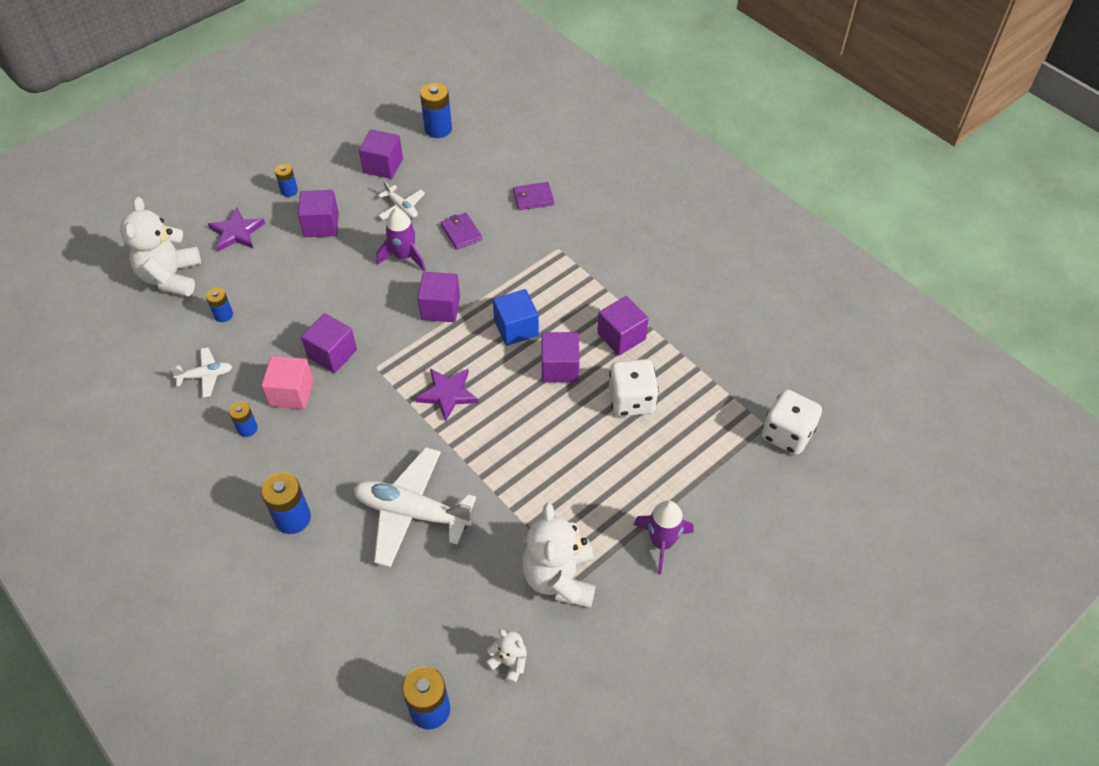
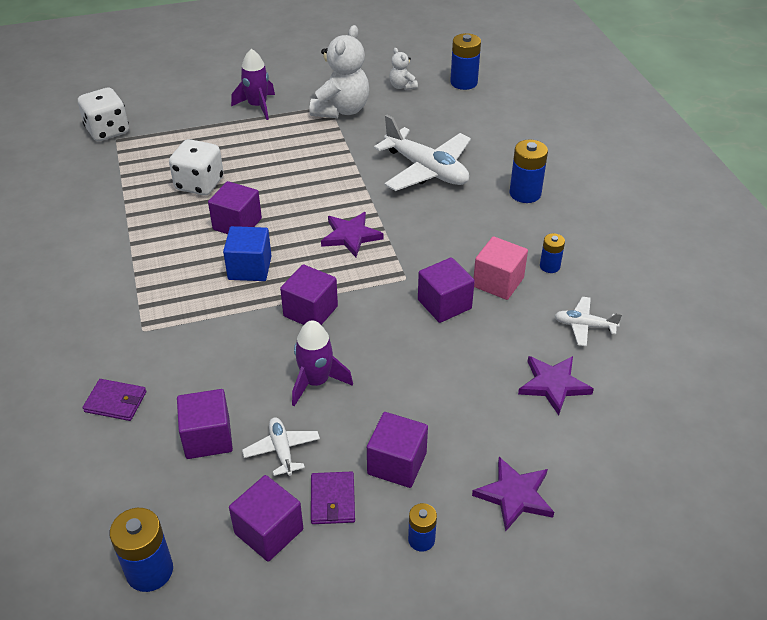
camera: 155 degrees left, 10 degrees down
(171, 277) = (614, 458): white teddy bear -> none
(223, 315) = (553, 385): blue battery -> purple star
(461, 232) = (232, 388): purple wallet -> purple wallet (332, 500)
(621, 336) = (161, 230): purple cube -> purple cube (208, 438)

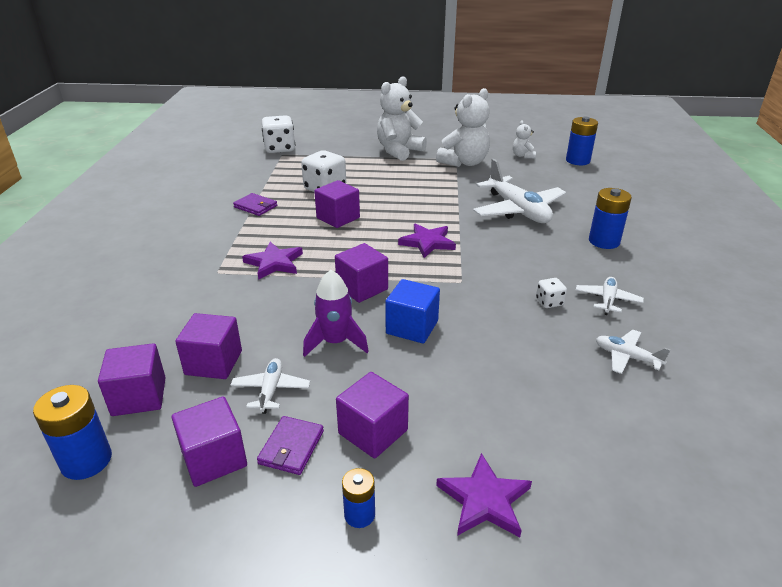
camera: 20 degrees right, 10 degrees down
(116, 402) = (160, 317): purple wallet -> purple wallet (255, 206)
(250, 268) = (329, 248): blue cube -> blue cube (412, 327)
(257, 106) = (399, 151): purple rocket -> white teddy bear
(444, 304) = (488, 308): purple cube -> purple cube (139, 396)
(498, 282) = (549, 302): pink cube -> white dice
(549, 266) = (607, 300): blue battery -> white plane
(553, 385) = (572, 402): purple star -> purple star (274, 263)

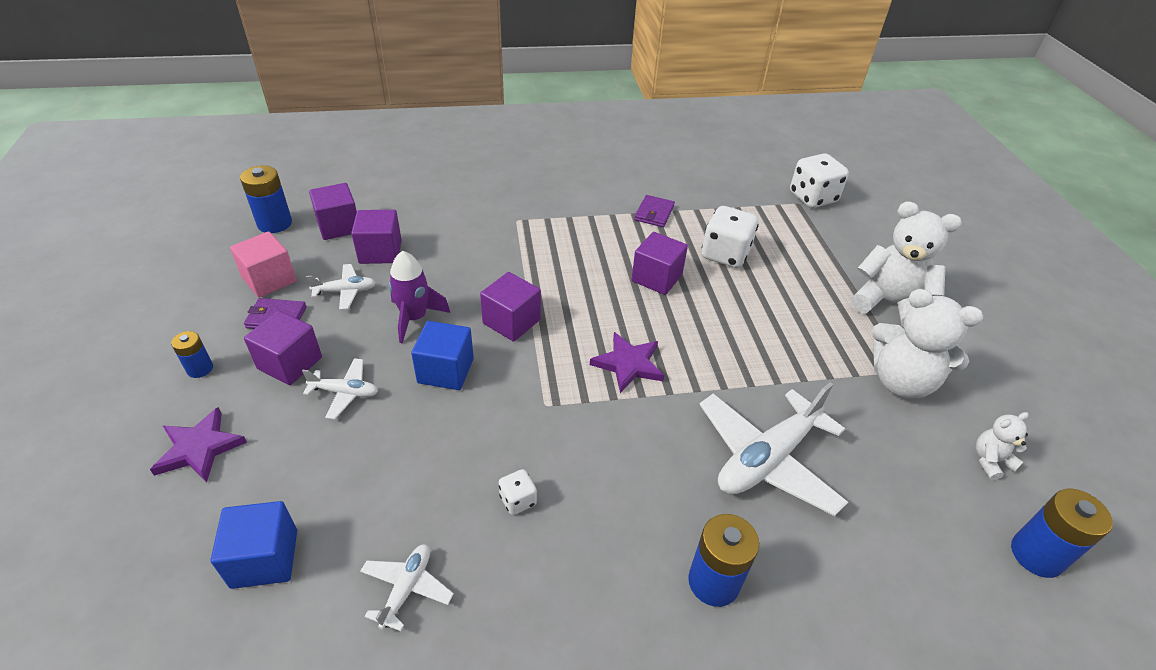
camera: 75 degrees right, 10 degrees up
(214, 458) = (269, 280): purple cube -> pink cube
(274, 263) = (543, 251): purple star -> none
(607, 300) = (537, 574): white plane -> white plane (345, 393)
(611, 437) = (264, 558): none -> blue cube

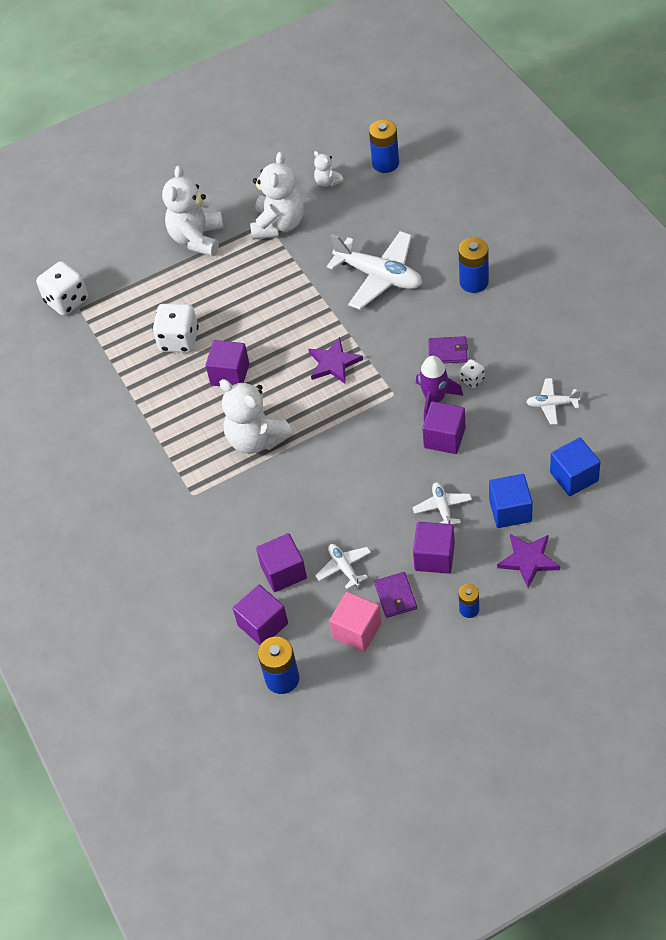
camera: 100 degrees left, 10 degrees up
(414, 318) = (351, 506): purple rocket -> purple rocket (434, 399)
(445, 370) = (393, 461): blue cube -> blue cube (510, 510)
(511, 321) = (324, 444): purple cube -> purple cube (444, 438)
(554, 274) = (256, 439): none -> white teddy bear
(654, 213) = (139, 401): purple wallet -> purple wallet (448, 352)

